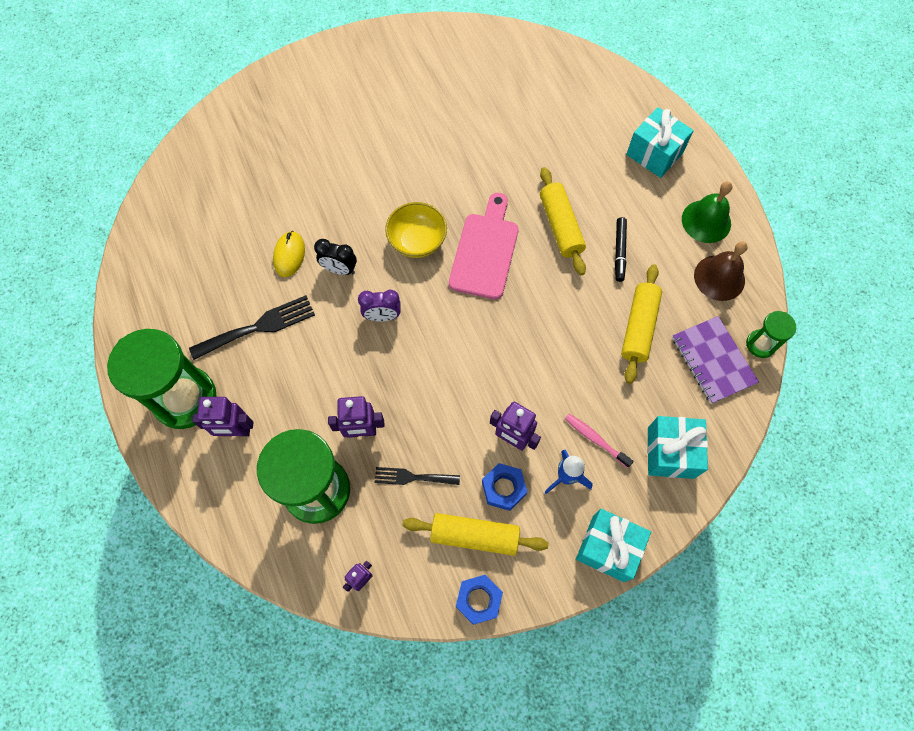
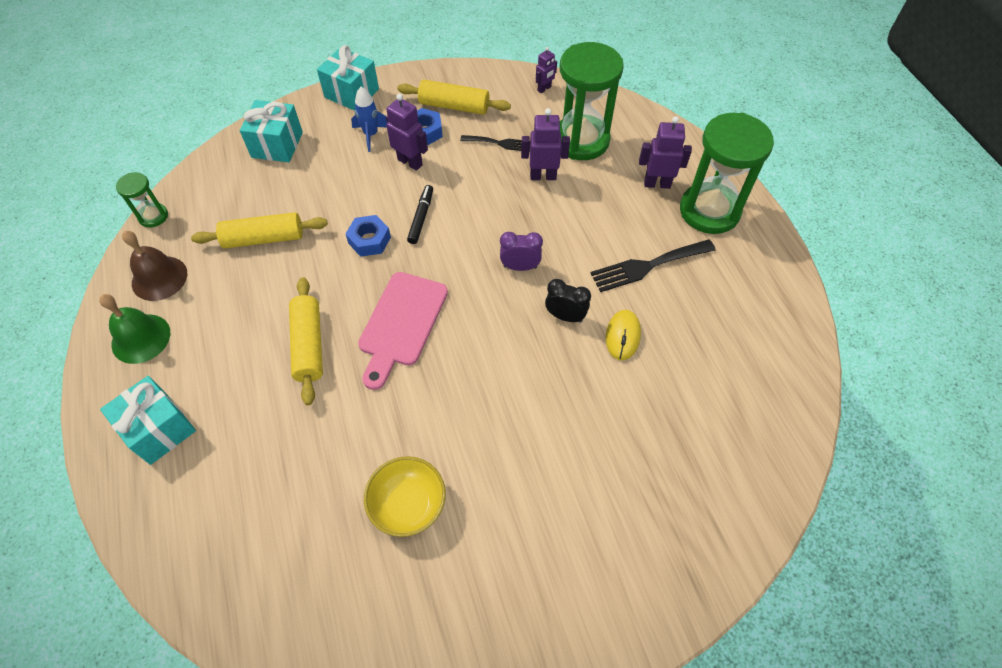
camera: 175 degrees left, 10 degrees down
(417, 241) = (476, 341): yellow bowl -> yellow bowl (408, 505)
(478, 600) = (457, 73): blue nut -> blue nut (369, 240)
(595, 439) = (338, 157): pink toothbrush -> none
(619, 252) = (253, 312): black marker -> black marker (421, 217)
(638, 327) = (264, 238): yellow rolling pin -> yellow rolling pin turned 60 degrees clockwise
(713, 360) = (206, 206): purple notebook -> none

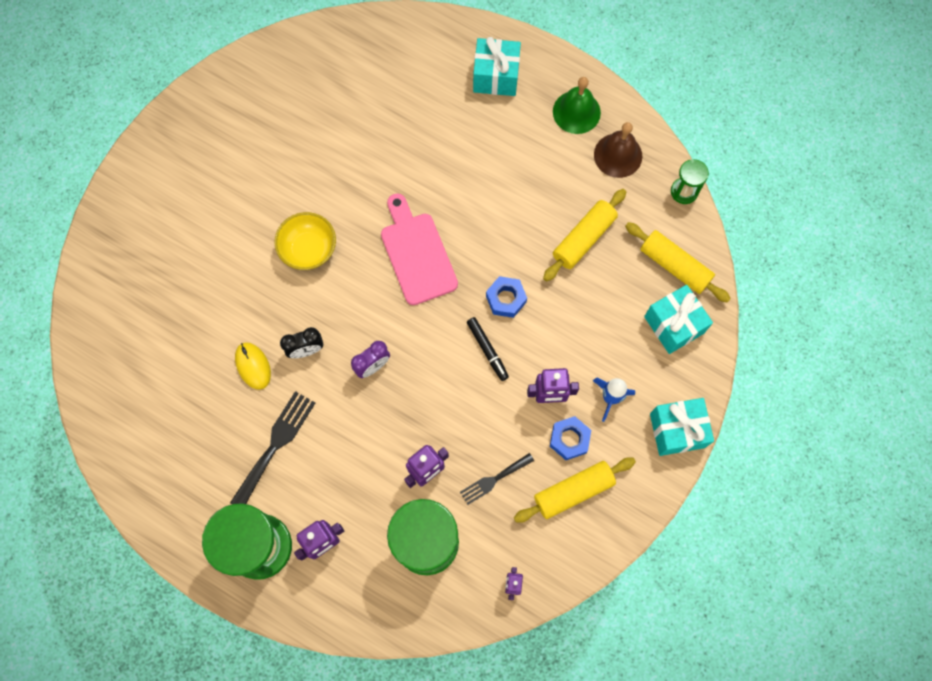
camera: 140 degrees right, 15 degrees up
(308, 345) = (463, 191): yellow rolling pin -> yellow rolling pin (674, 266)
(408, 505) = (304, 150): yellow bowl -> yellow bowl (309, 249)

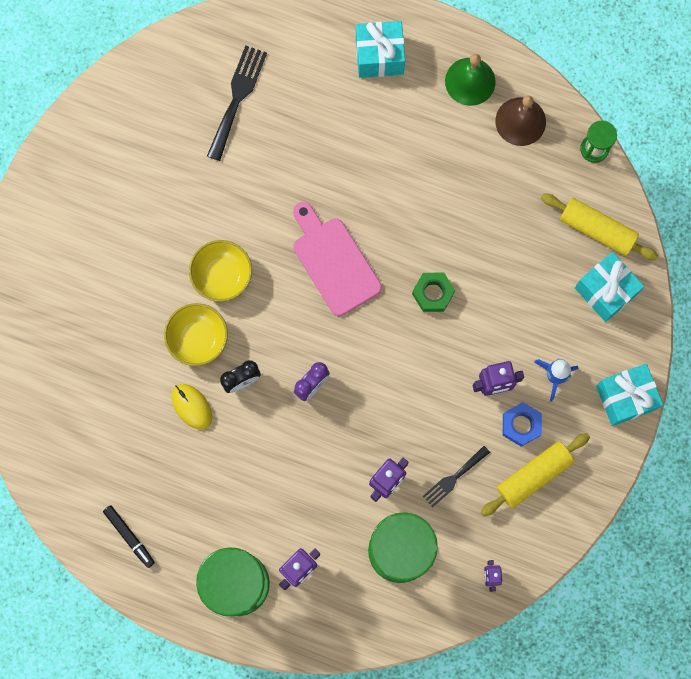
camera: 10 degrees left, 5 degrees up
(273, 303) = (198, 339): none -> yellow bowl
(275, 445) = (231, 482): black fork -> black fork (237, 98)
(487, 350) = (424, 349): black marker -> black marker (129, 536)
(506, 299) = (433, 293): blue nut -> green nut
(583, 239) = (500, 217): yellow rolling pin -> none

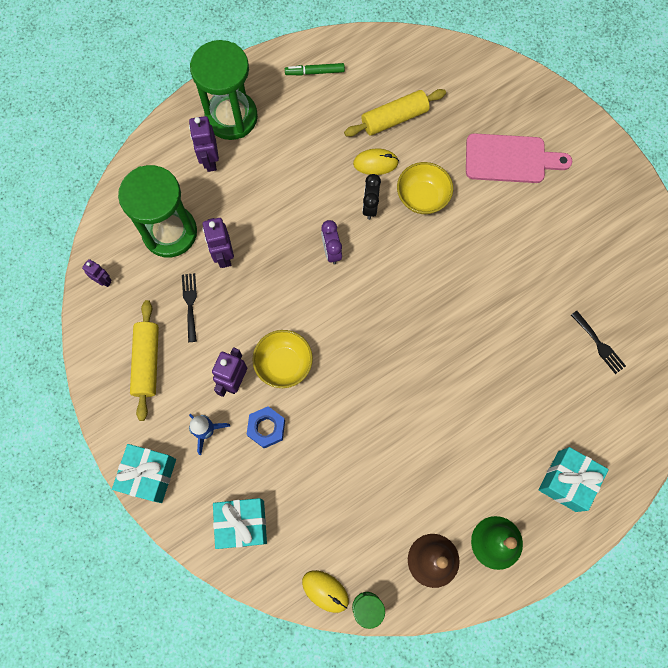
camera: 125 degrees right, 5 degrees down
(129, 536) = (315, 72): black marker -> green marker
(222, 276) = (459, 243): yellow bowl -> yellow bowl (284, 364)
(237, 98) = (599, 344): black fork -> black fork, size x0.63
(334, 262) = (415, 329): pink cutting board -> pink cutting board (510, 159)
(433, 293) = (338, 385): green nut -> none
(521, 425) = (190, 379): blue nut -> blue nut (266, 428)
(597, 229) = (297, 556): yellow rolling pin -> yellow rolling pin (394, 118)
(606, 189) = (325, 591): none -> yellow mouse

